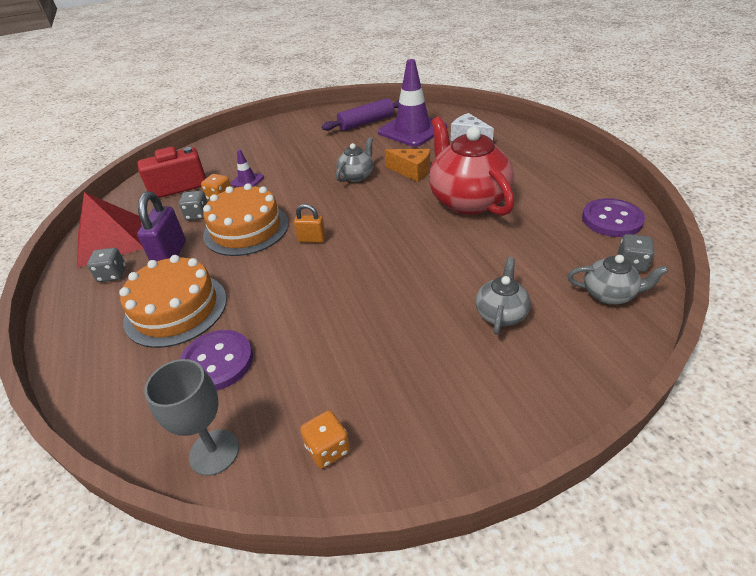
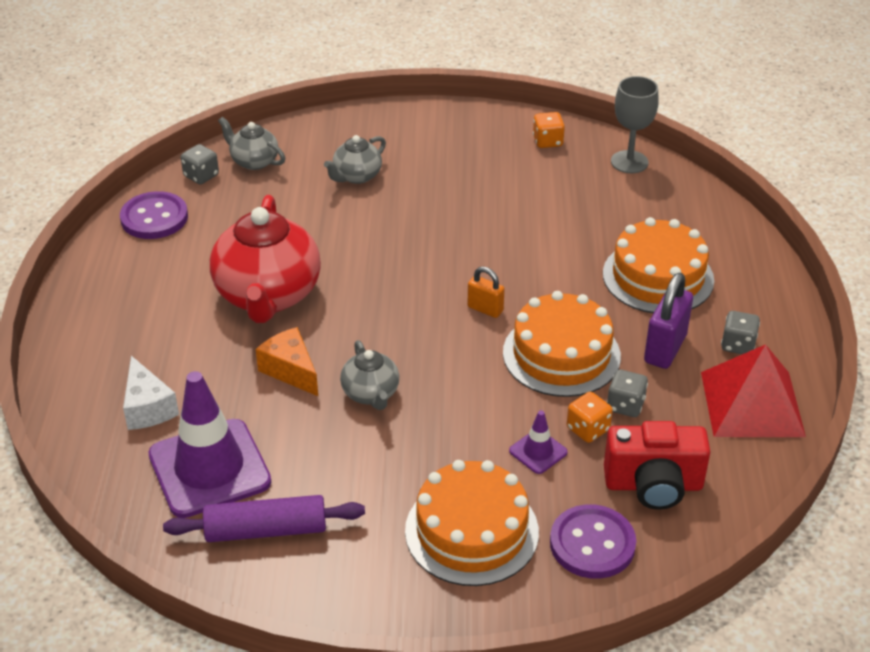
camera: 160 degrees left, 0 degrees up
(217, 362) = (620, 217): purple button -> purple button (592, 544)
(271, 147) = (471, 531): none -> orange cake
(356, 176) = (371, 394): grey teapot -> grey teapot turned 75 degrees counterclockwise

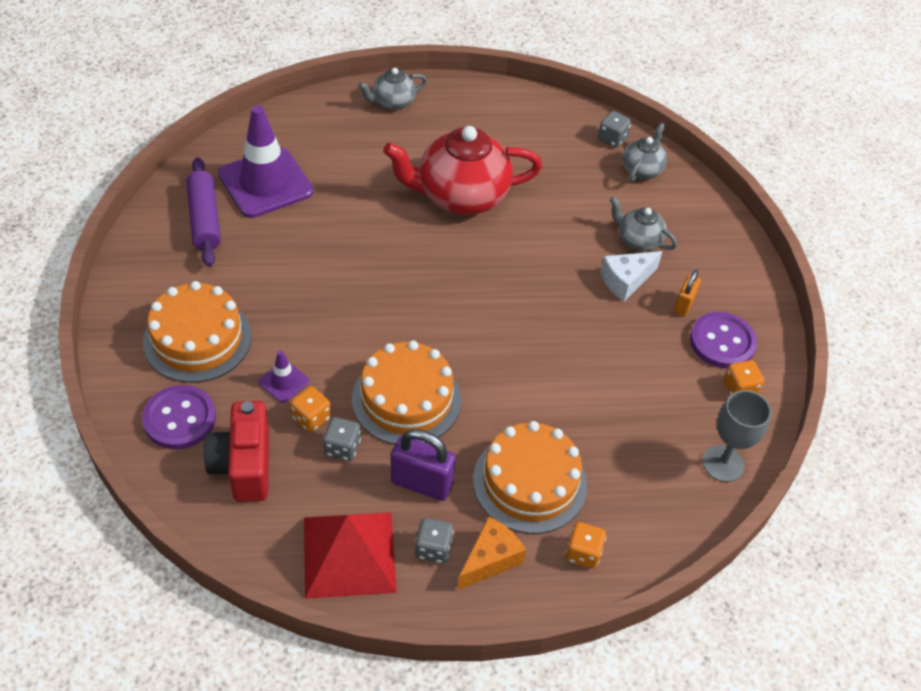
camera: 80 degrees right, 10 degrees up
(148, 408) = (327, 143): white cheese -> white cheese (626, 281)
(154, 218) = (548, 118): purple button -> purple button (722, 342)
(290, 370) = (372, 218): orange cheese -> orange cheese (490, 560)
(371, 394) = (348, 268): grey teapot -> grey teapot (393, 102)
(485, 309) = (462, 341): orange padlock -> orange padlock (683, 305)
(730, 252) = (583, 553): none -> orange dice

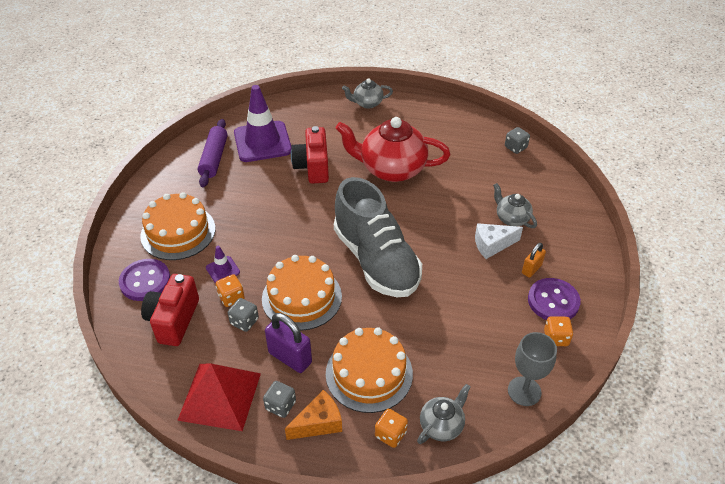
camera: 20 degrees right, 5 degrees down
(352, 210) = (313, 167): none -> red camera
(485, 329) = (376, 260): none -> grey shoe
(642, 169) = (531, 171): grey teapot -> grey teapot (442, 425)

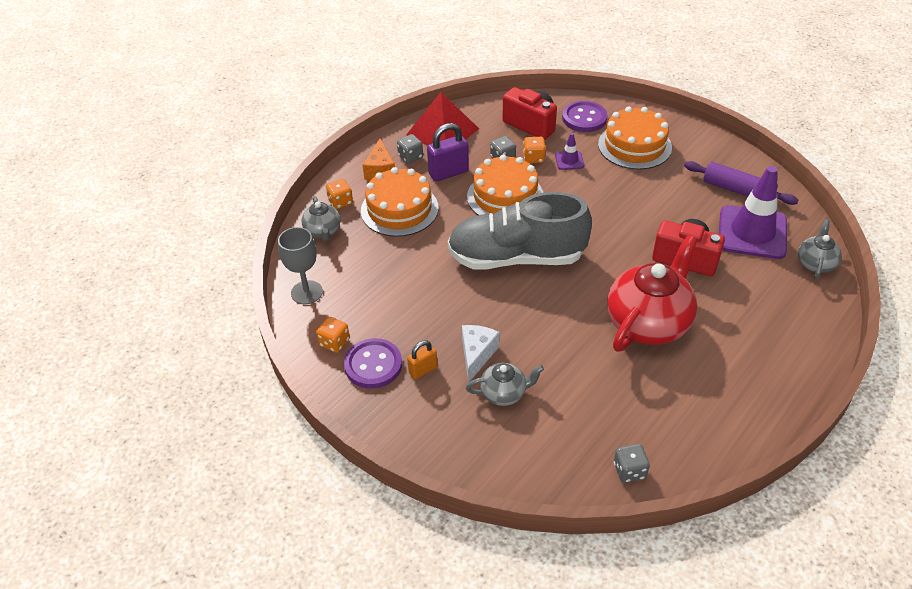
camera: 120 degrees right, 0 degrees up
(367, 103) = (799, 351): grey teapot -> grey teapot (815, 263)
(531, 269) = (423, 370): orange padlock -> orange padlock turned 75 degrees clockwise

